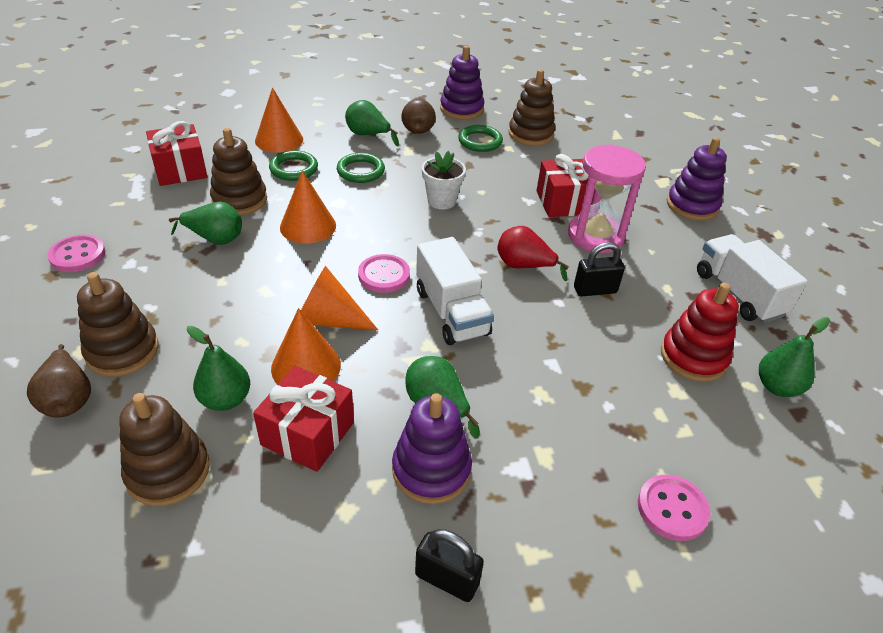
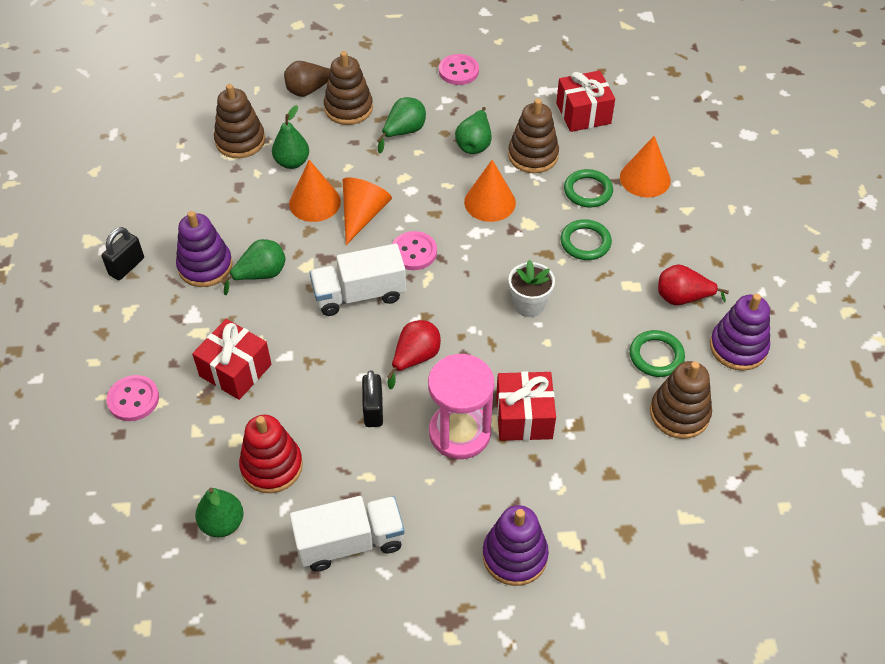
camera: 100 degrees right, 10 degrees up
(308, 433) = (252, 204): red gift -> red gift (235, 370)
(368, 135) = (661, 251): green pear -> green pear (403, 132)
(418, 128) = (682, 298): brown pear -> red pear

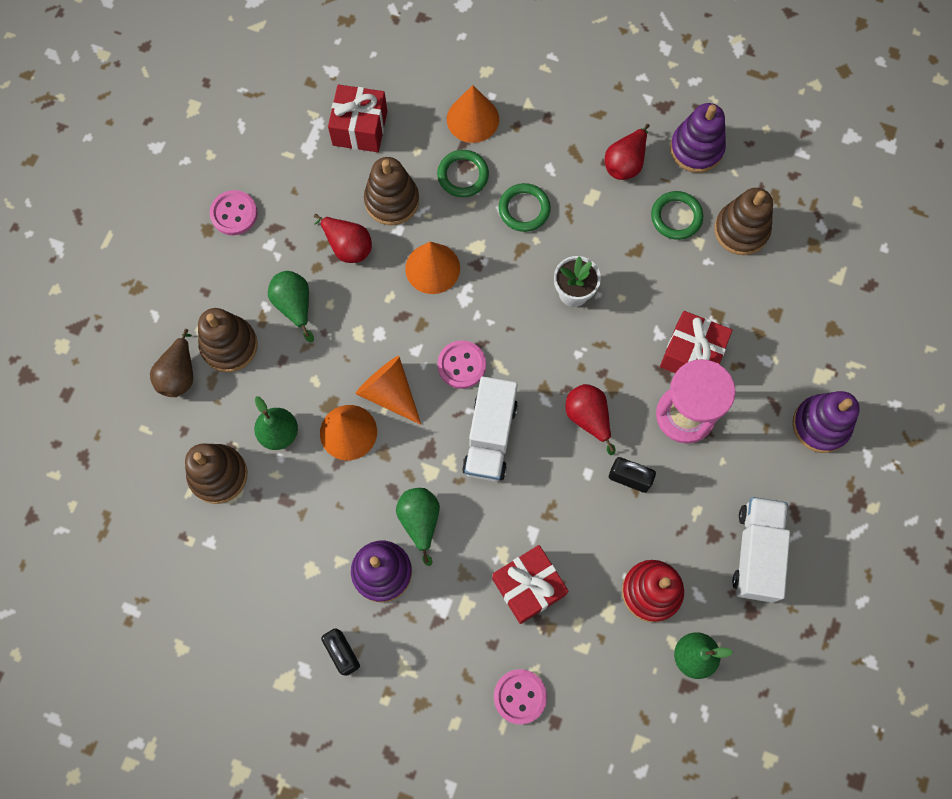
camera: 65 degrees left, 20 degrees up
(474, 144) = (347, 246): green pear -> red pear

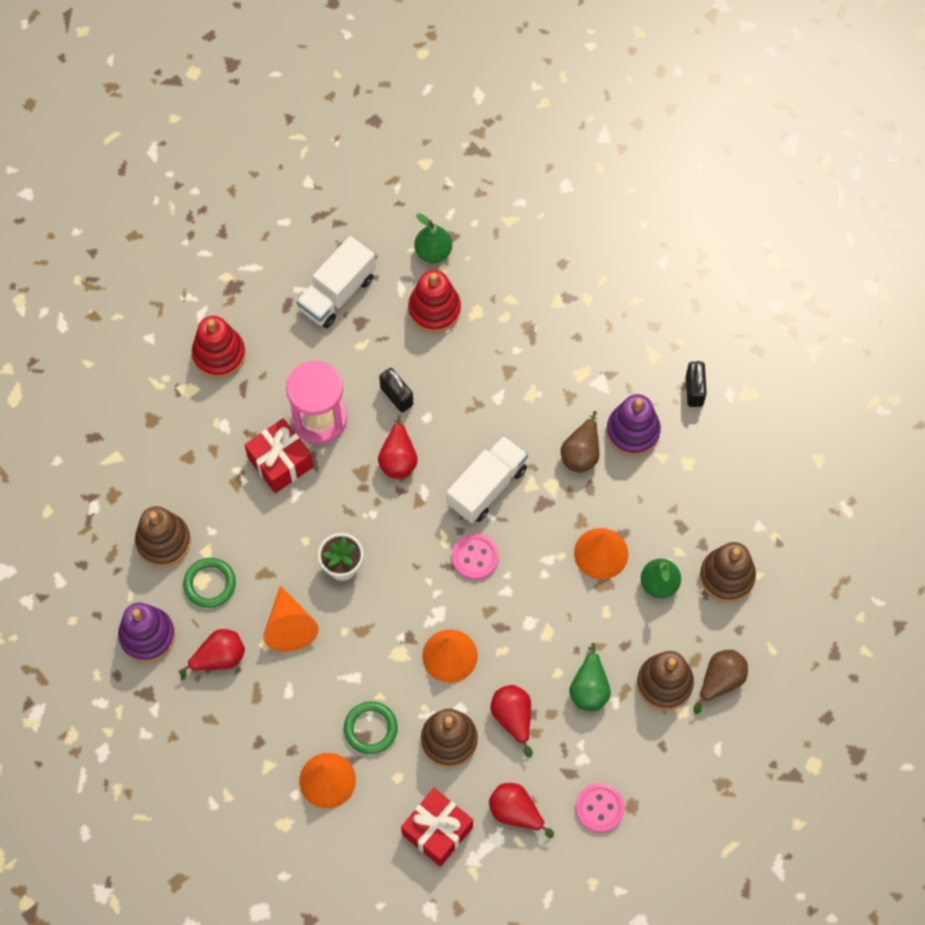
camera: 150 degrees left, 5 degrees down
(303, 175) = (516, 812): none -> red pear
(389, 393) = (549, 567): orange cone -> orange cone (290, 626)
(420, 521) = (581, 453): green pear -> brown pear
(520, 696) = (578, 292): pink button -> none
(524, 209) = (336, 665): green ring -> none
(528, 587) = (525, 361): red gift -> none
(820, 425) = (219, 354): purple stacking toy -> red stacking toy

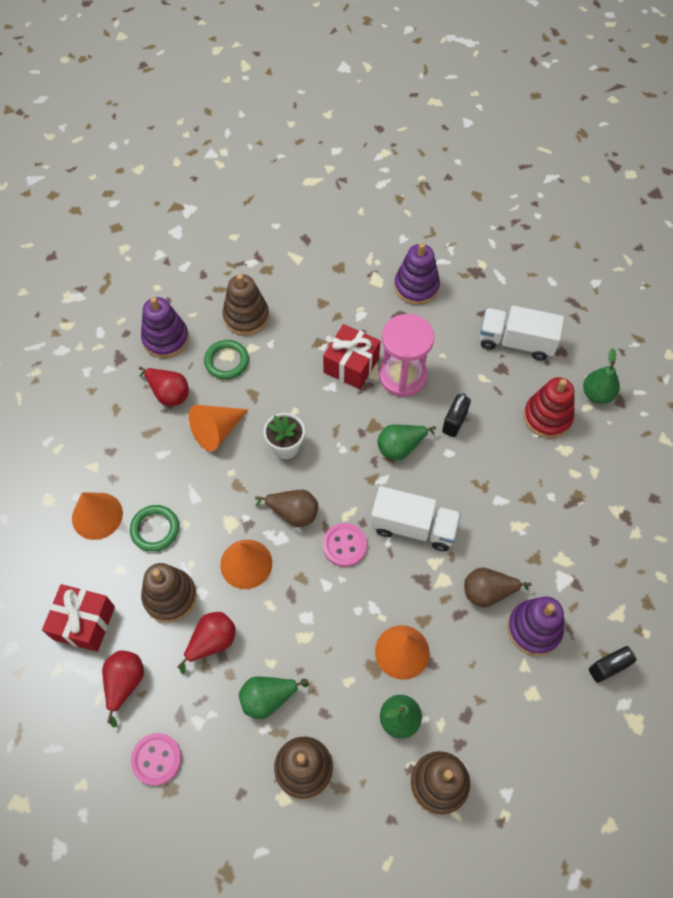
camera: 65 degrees right, 5 degrees down
(219, 354) = (416, 286): red stacking toy -> purple stacking toy
(398, 458) = (400, 447): red pear -> green pear
(720, 681) = (330, 824): brown pear -> brown pear (293, 513)

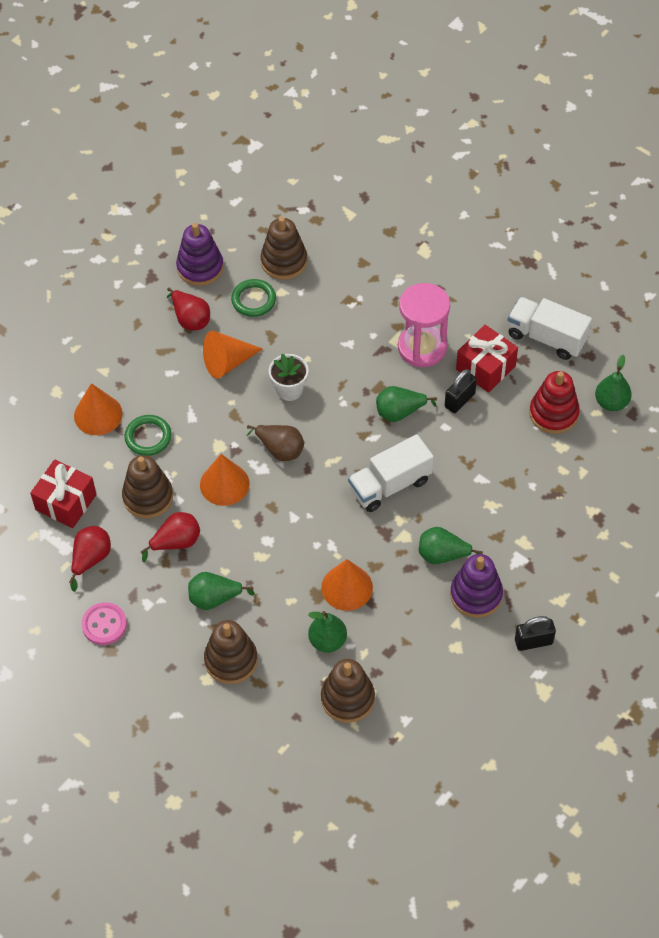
camera: 15 degrees right, 5 degrees down
(344, 545) = (320, 487): pink button -> none
(351, 365) = (374, 327): red gift -> red gift (485, 368)
(413, 527) = (390, 485): white truck -> white truck turned 120 degrees clockwise
(416, 286) = (462, 265): purple stacking toy -> none
(488, 592) = (443, 555): brown pear -> green pear

